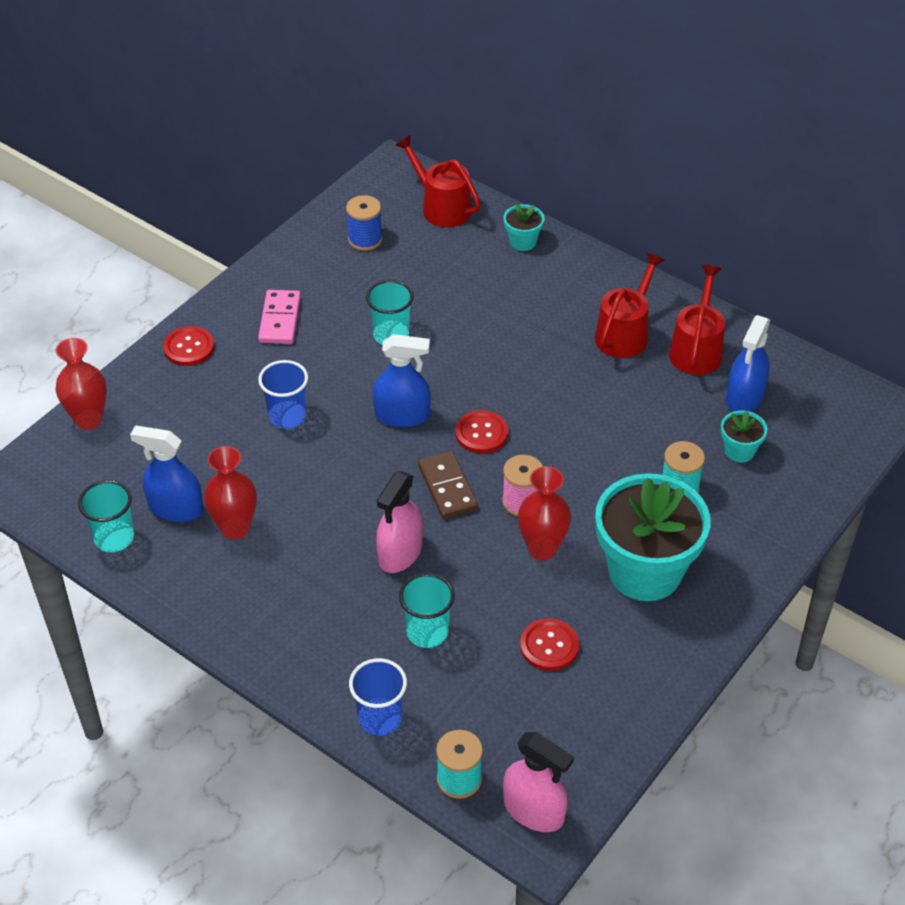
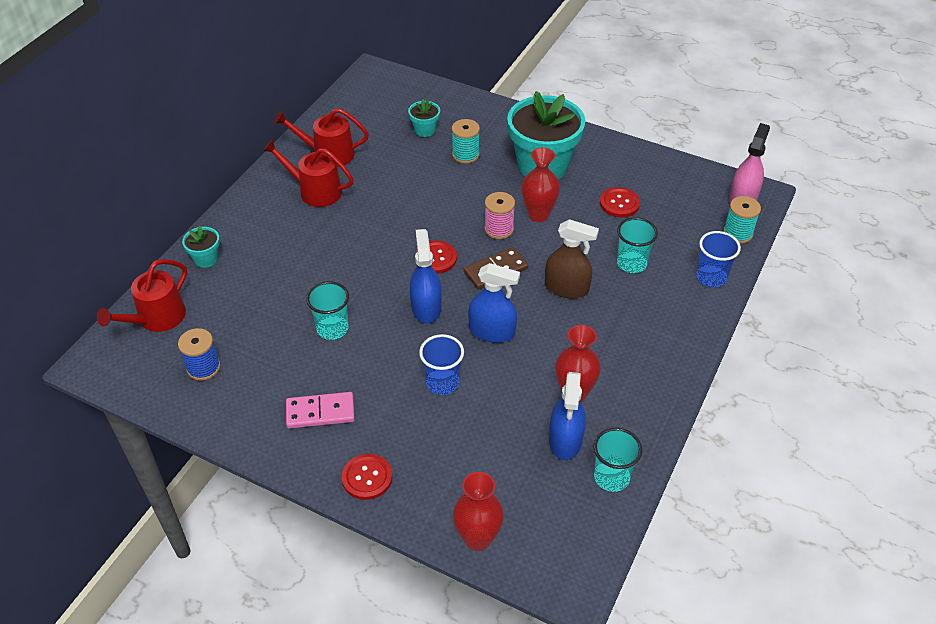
camera: 100 degrees left, 0 degrees up
(400, 553) = (566, 288): pink spray bottle -> brown spray bottle
(744, 397) = (373, 130): blue spray bottle -> blue spray bottle (492, 331)

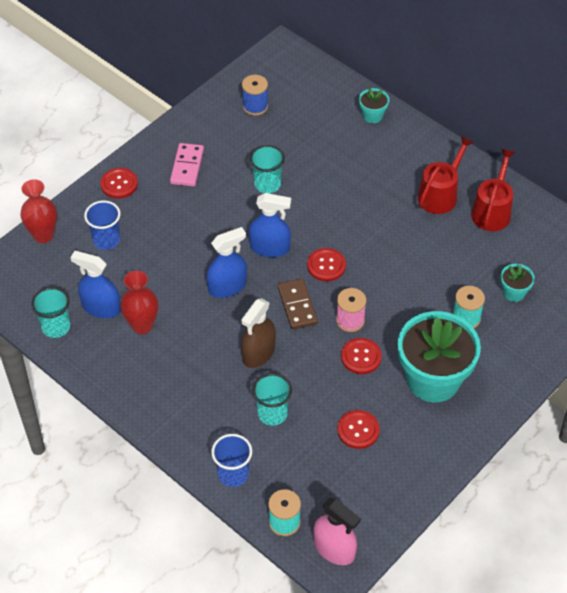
camera: 105 degrees right, 5 degrees up
(157, 318) = (315, 84): red watering can -> none
(442, 383) = (186, 243): blue cup -> blue cup (106, 240)
(492, 331) = (227, 286): blue spray bottle -> blue spray bottle turned 150 degrees counterclockwise
(538, 215) = (361, 357): red vase -> red button

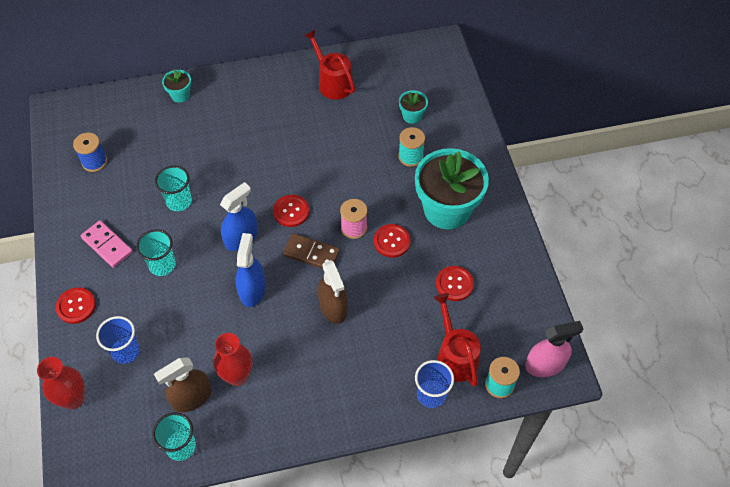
camera: 55 degrees left, 5 degrees up
(101, 307) = (191, 397): blue spray bottle -> brown spray bottle
(272, 413) = (396, 332): turquoise cup -> turquoise cup (162, 265)
(440, 195) = (291, 102): red watering can -> red watering can (455, 356)

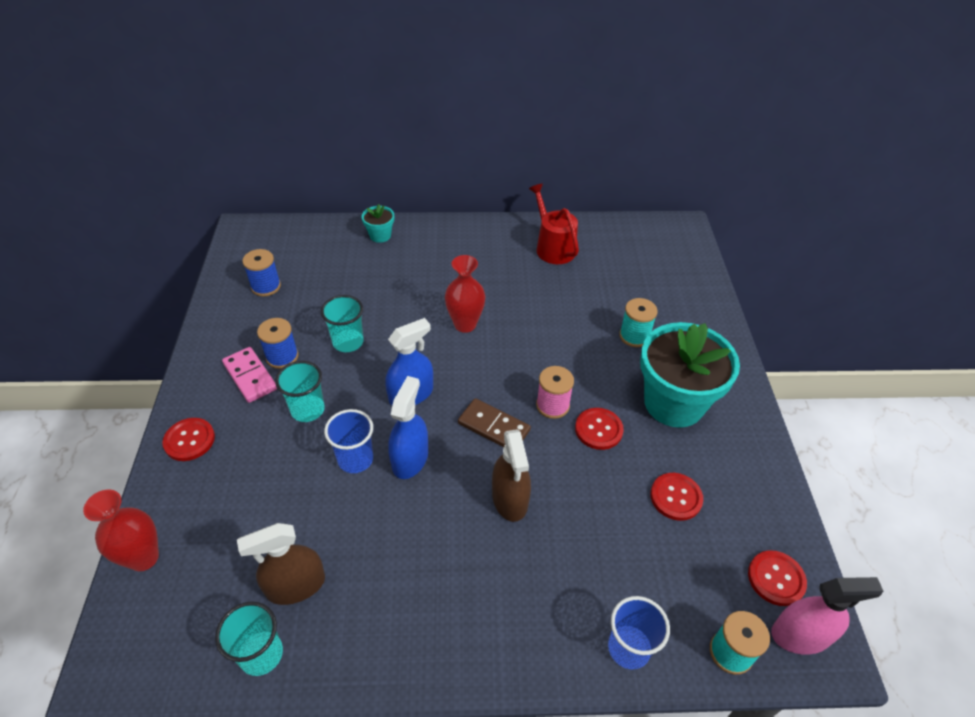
camera: 10 degrees right, 10 degrees down
(125, 351) = (230, 507): blue cup -> blue cup (355, 459)
(128, 223) = (282, 357): none -> blue spool
(237, 376) = (364, 568): red vase -> red vase (465, 324)
(291, 211) = (478, 374): red button -> red button (776, 579)
(412, 116) = (641, 293): turquoise flower pot -> none
(455, 356) = (668, 597): red watering can -> none

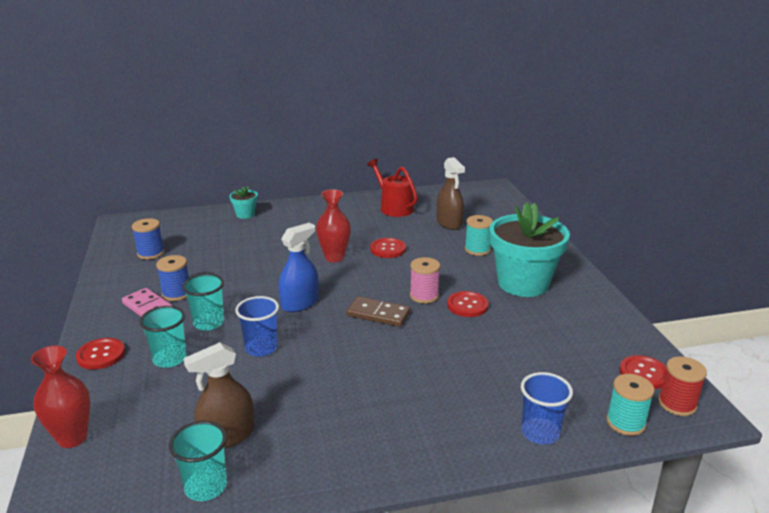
camera: 10 degrees left, 20 degrees down
(348, 342) = (234, 278): turquoise cup -> turquoise cup (170, 359)
(410, 458) = (310, 342): blue spray bottle -> none
(510, 499) = (406, 355): brown spray bottle -> brown spray bottle (449, 223)
(676, 497) = (545, 337): red button -> red button (388, 249)
(800, 635) = (677, 404): pink spray bottle -> red spool

